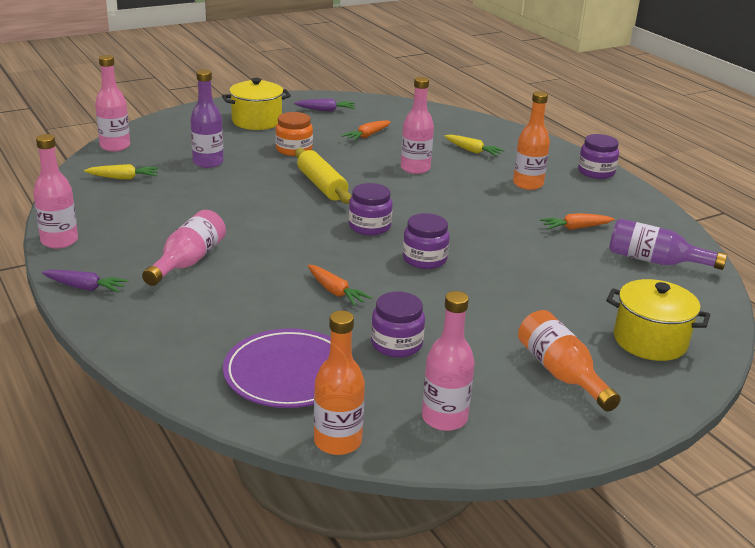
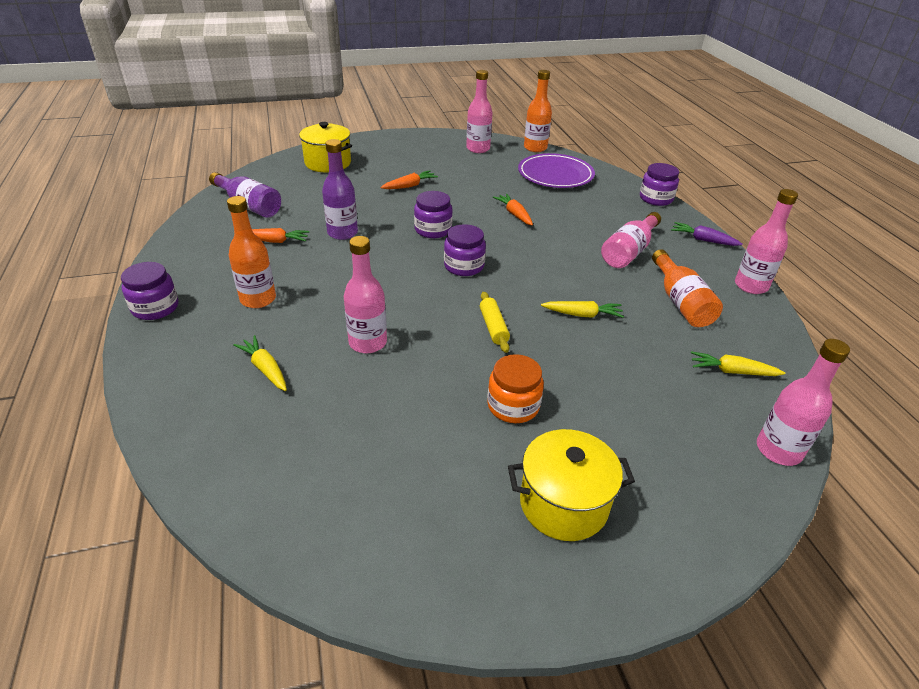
camera: 165 degrees left, 10 degrees up
(208, 162) = (632, 390): purple bottle -> purple bottle (342, 233)
(245, 200) = (582, 315): none -> yellow carrot
(322, 185) = (493, 327): yellow rolling pin -> yellow rolling pin, size x0.64
(326, 110) = (429, 532): purple carrot -> none
(367, 136) = (392, 428): orange carrot -> orange carrot (410, 186)
(396, 344) = (486, 180): purple jar -> purple jar (656, 199)
(561, 373) = (399, 157): orange bottle -> orange bottle (680, 302)

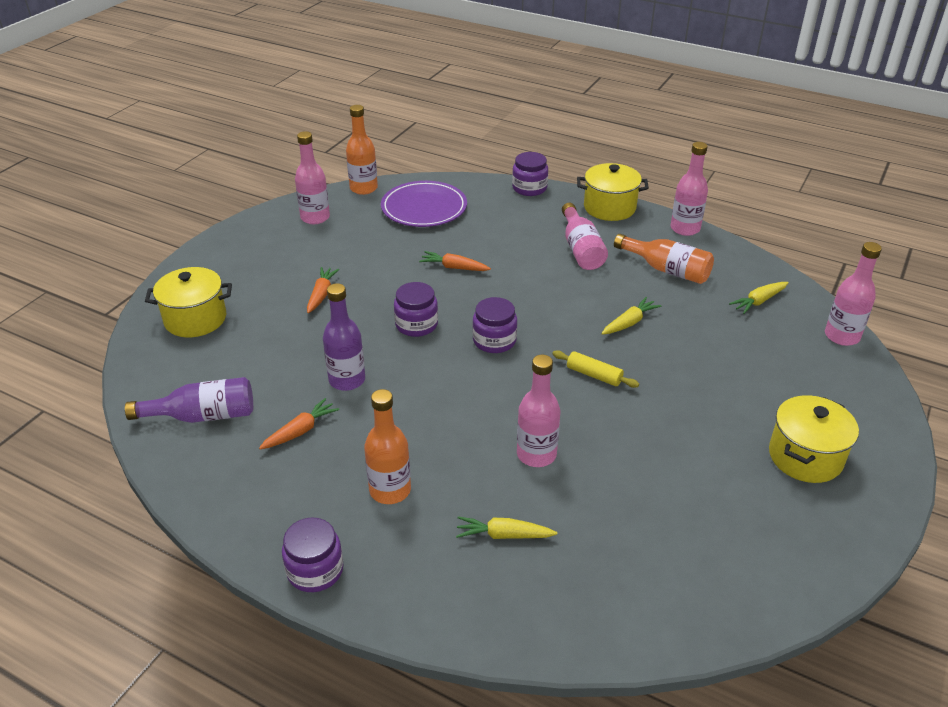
camera: 45 degrees left, 0 degrees up
(513, 406) = (692, 421): orange jar -> none
(703, 240) = (609, 208): purple carrot -> yellow pot

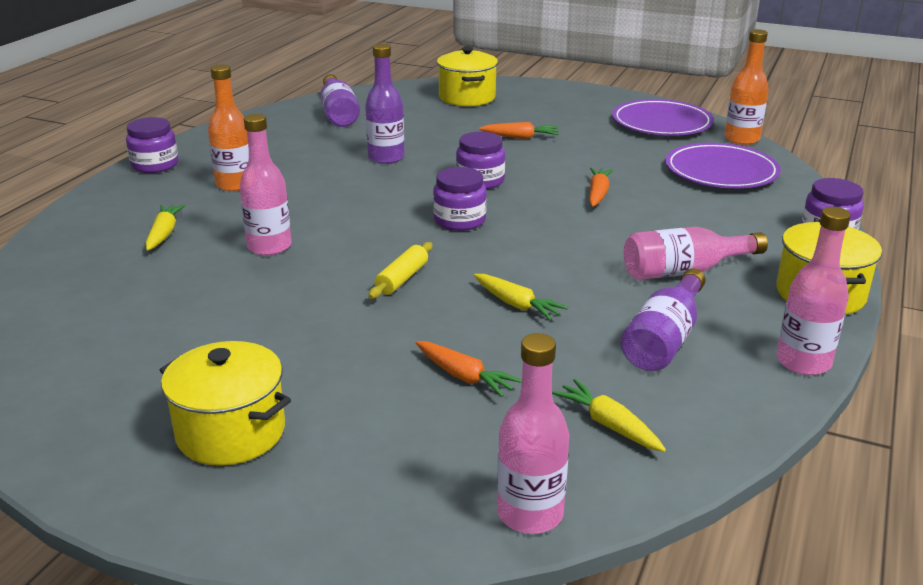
camera: 85 degrees right, 10 degrees down
(300, 431) = (317, 146): orange carrot -> orange carrot (464, 377)
(315, 217) = (661, 123): pink bottle -> purple plate
(667, 270) = (664, 339): orange bottle -> purple bottle

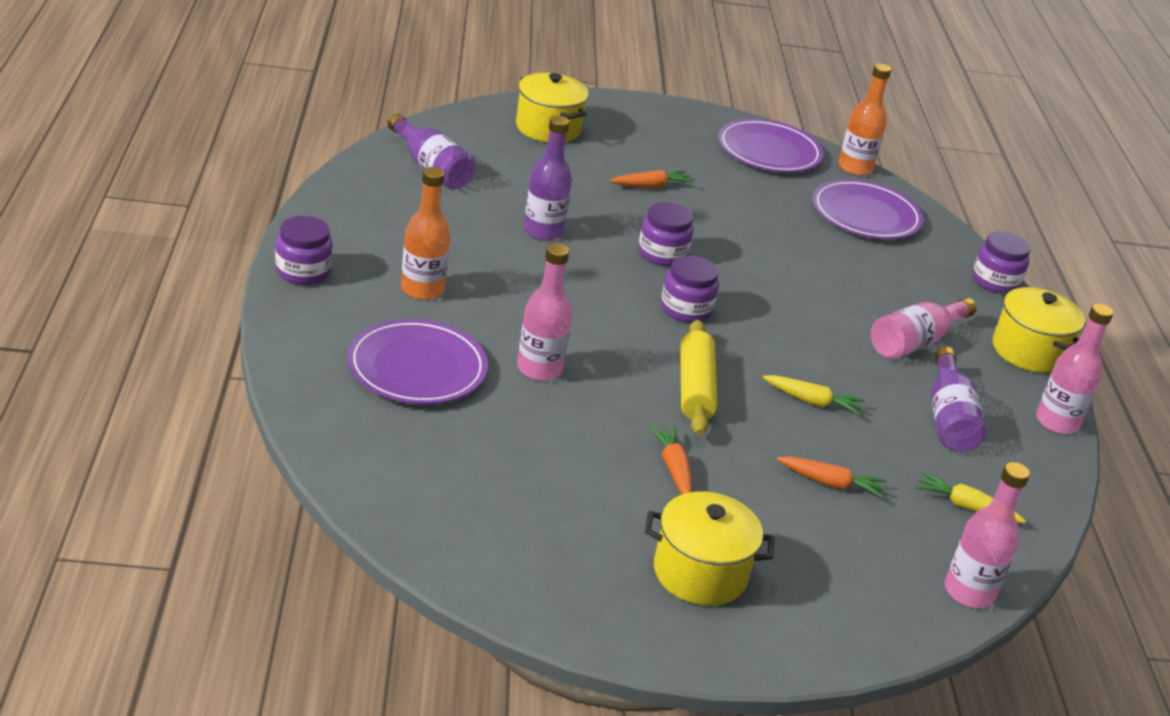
camera: 30 degrees left, 5 degrees up
(164, 234) = (417, 368): yellow carrot -> purple plate
(402, 279) = (695, 389): yellow rolling pin -> yellow rolling pin, size x1.57
(598, 194) = (781, 258): orange carrot -> orange carrot (673, 468)

